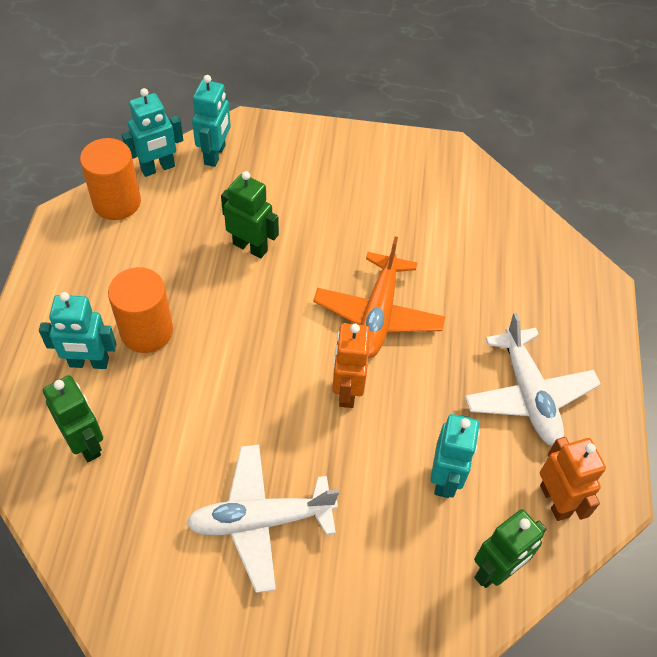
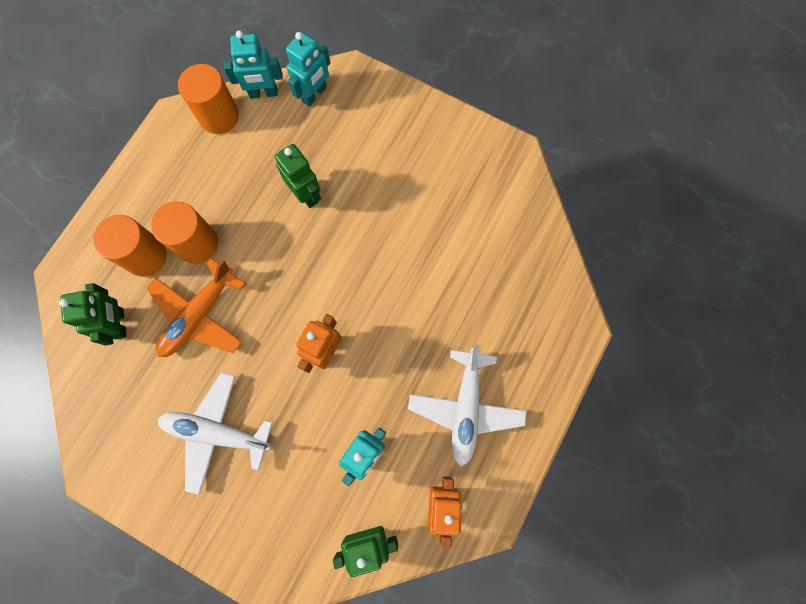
camera: 25 degrees right, 20 degrees up
(89, 363) = (146, 256): turquoise robot -> orange cylinder
(378, 314) = (380, 292): orange plane -> orange plane (199, 315)

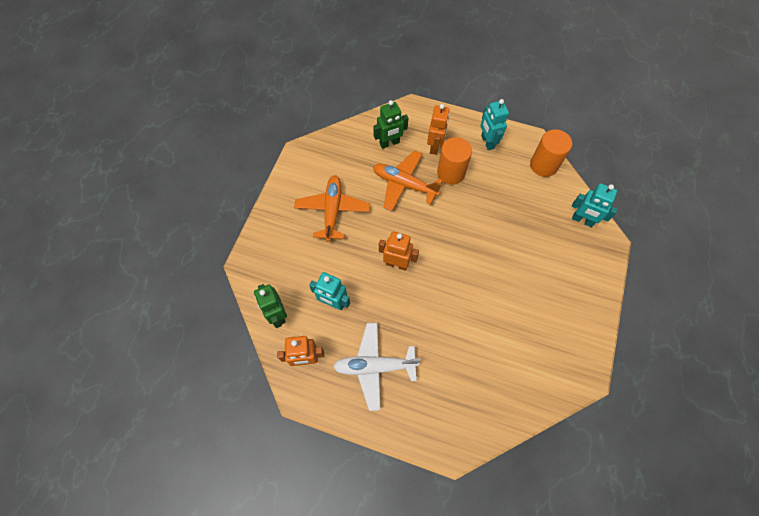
camera: 80 degrees right, 10 degrees down
(146, 256) = (435, 146): orange cylinder -> orange robot
(217, 432) = (332, 210): white plane -> orange plane
(263, 93) = (571, 188): turquoise robot -> turquoise robot (487, 142)
(306, 194) = (504, 230): green robot -> none

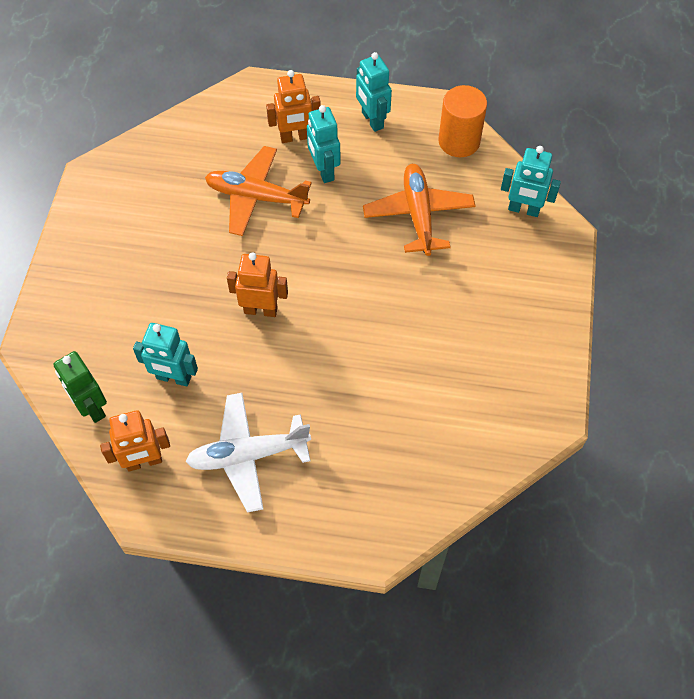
camera: 10 degrees left, 5 degrees down
(332, 210) = (153, 250): orange plane -> orange plane (418, 215)
(389, 143) = (226, 142): green robot -> none
(435, 146) = (295, 137): orange robot -> orange robot turned 75 degrees clockwise
(451, 172) = (324, 171): orange cylinder -> turquoise robot

